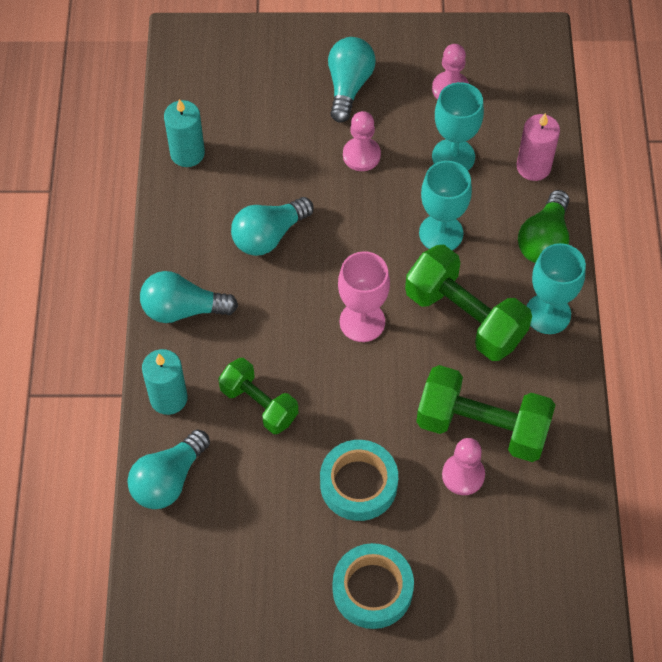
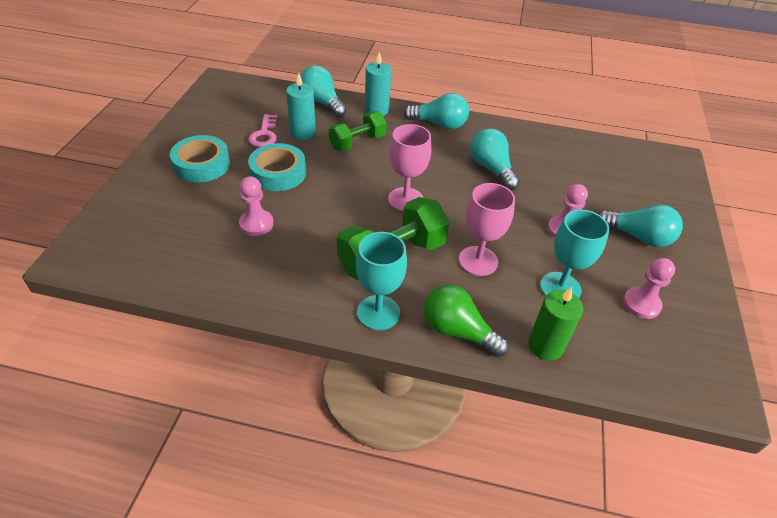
camera: 100 degrees right, 15 degrees down
(183, 309) = (439, 124): turquoise light bulb -> turquoise light bulb turned 90 degrees clockwise
(187, 153) = (568, 144): turquoise candle -> turquoise candle (303, 133)
(277, 533) = (264, 134): none -> pink key
(441, 233) = (478, 261): turquoise goblet -> pink goblet
(482, 427) = (290, 244): green dumbbell -> none
(533, 167) = (545, 346): pink candle -> green candle

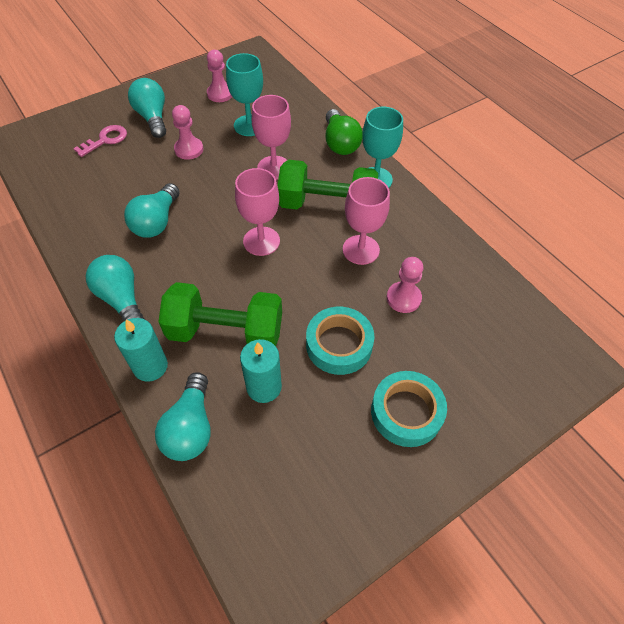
camera: 135 degrees left, 10 degrees up
(264, 134) = (306, 415): pink key -> pink key (105, 140)
(324, 238) = (361, 250): none -> pink goblet
(357, 142) = (226, 332): green dumbbell -> green dumbbell, size x1.58
(545, 346) = (302, 110): green candle -> none

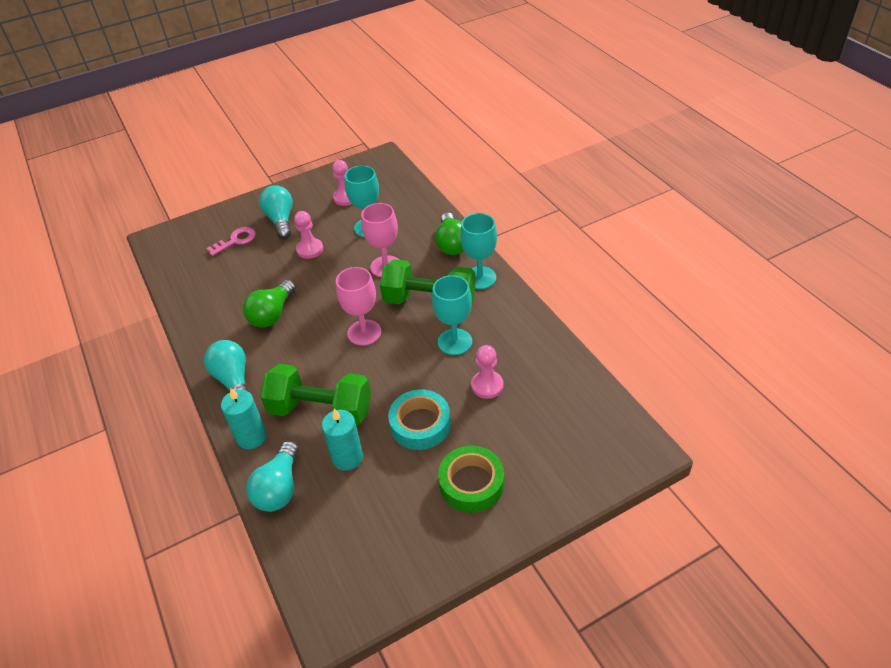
camera: 10 degrees right, 10 degrees down
(156, 222) = (272, 314): turquoise light bulb -> green light bulb
(361, 250) = (455, 342): pink goblet -> turquoise goblet
(406, 412) = (471, 483): turquoise tape -> green tape

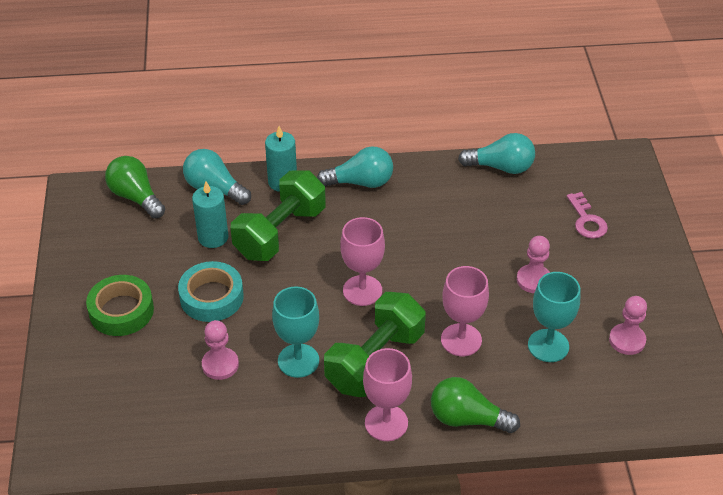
camera: 110 degrees right, 0 degrees up
(272, 314) = (437, 226): green light bulb -> green light bulb (136, 197)
(280, 220) = (608, 266): turquoise light bulb -> turquoise light bulb (501, 167)
(480, 278) = (386, 423): turquoise goblet -> pink goblet

